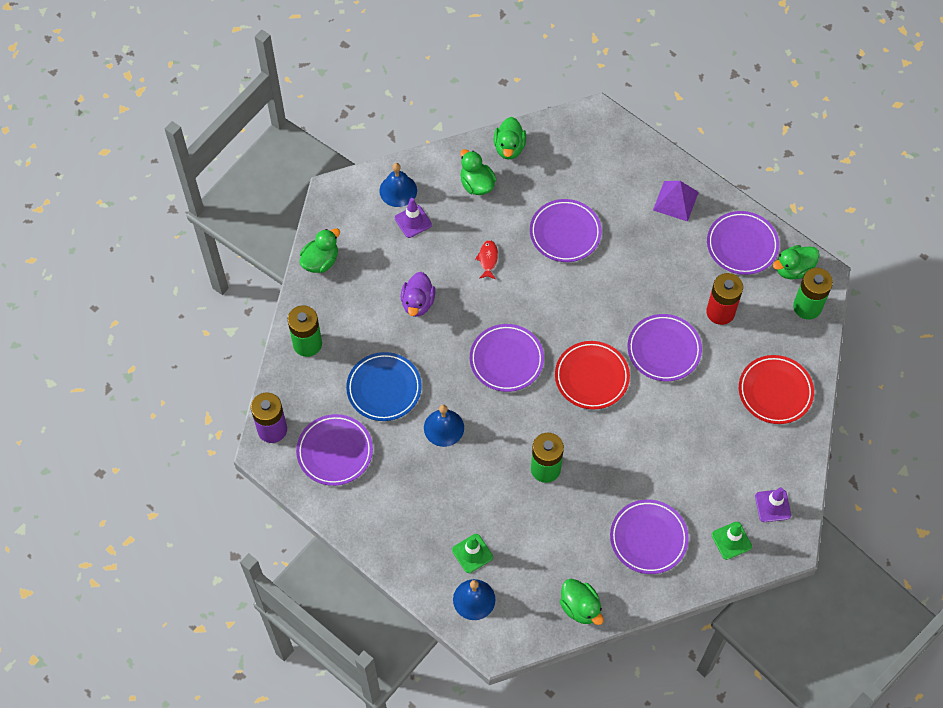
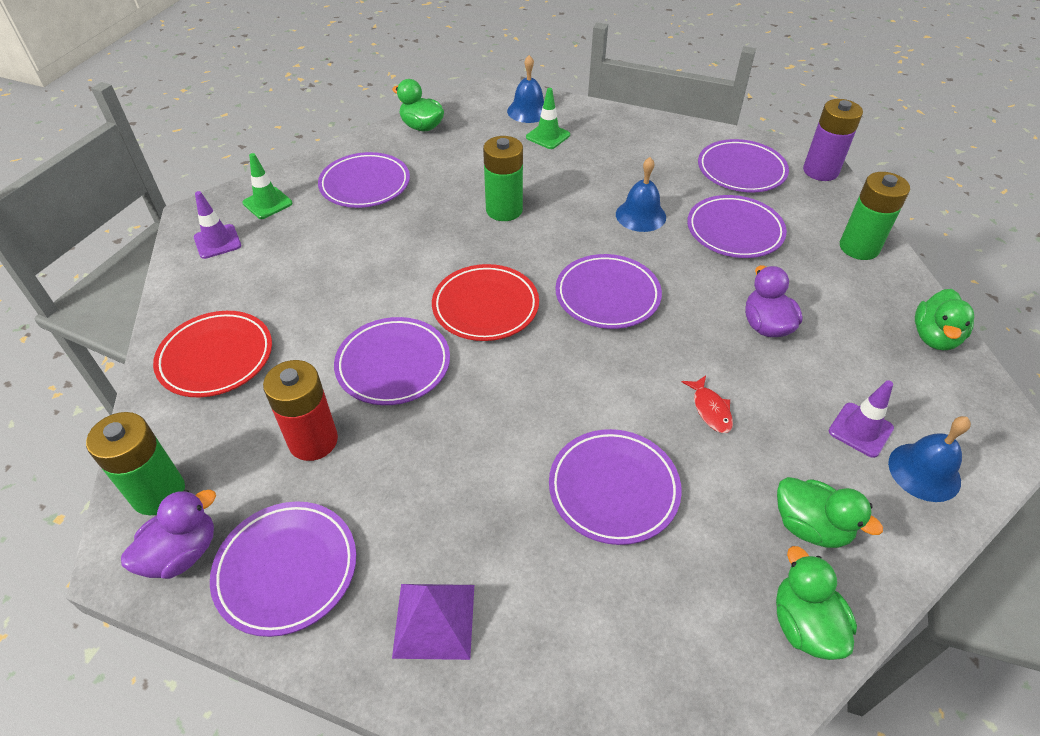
camera: 160 degrees right, 15 degrees down
(384, 388) = (734, 231): blue plate -> purple plate
(793, 269) = (182, 553): green duck -> purple duck

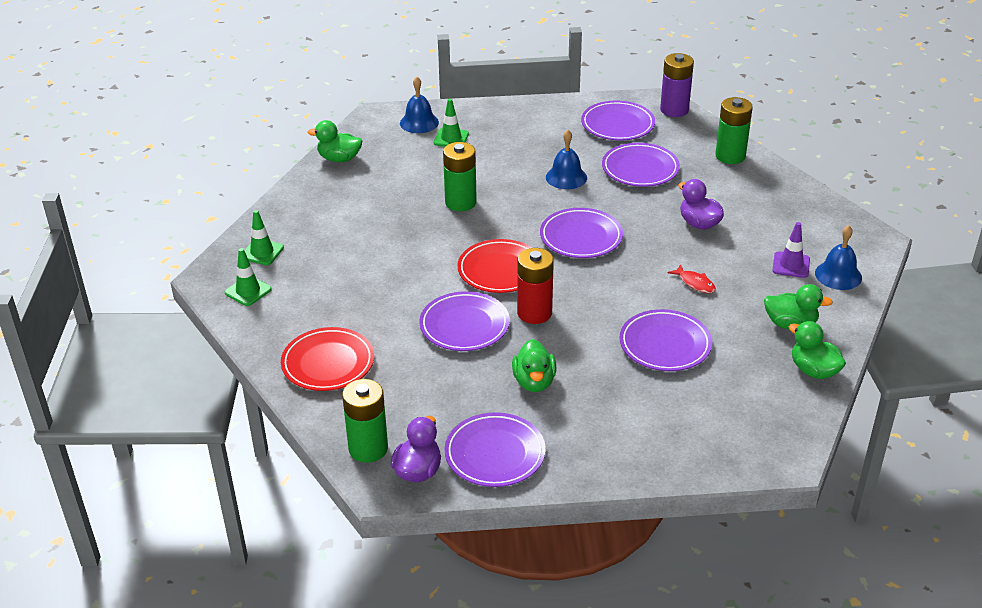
camera: 25 degrees left, 10 degrees down
(217, 242) = (248, 291): purple traffic cone -> green traffic cone
(313, 441) = (448, 385): red battery -> red battery (534, 313)
(365, 185) = (332, 216): purple plate -> none
(434, 620) = (607, 443): purple pyramid -> none
(934, 337) = (806, 198): green duck -> green duck (534, 382)

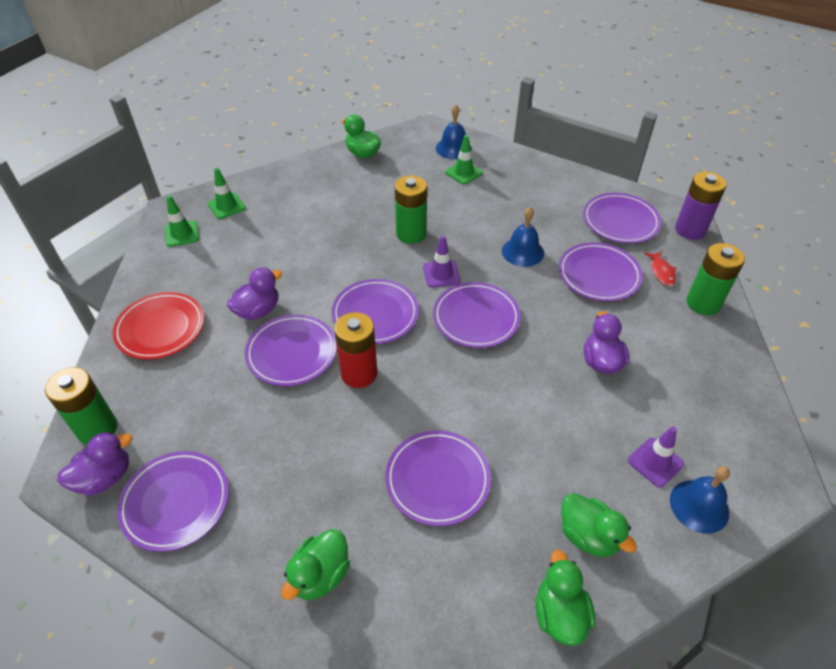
camera: 35 degrees right, 10 degrees up
(398, 312) = (258, 310): none -> purple duck
(500, 270) = (375, 314): red plate -> purple plate
(520, 220) = (441, 274): none -> purple traffic cone
(534, 382) = (285, 446): green duck -> green duck (320, 575)
(695, 283) = (534, 426): red fish -> red fish (661, 272)

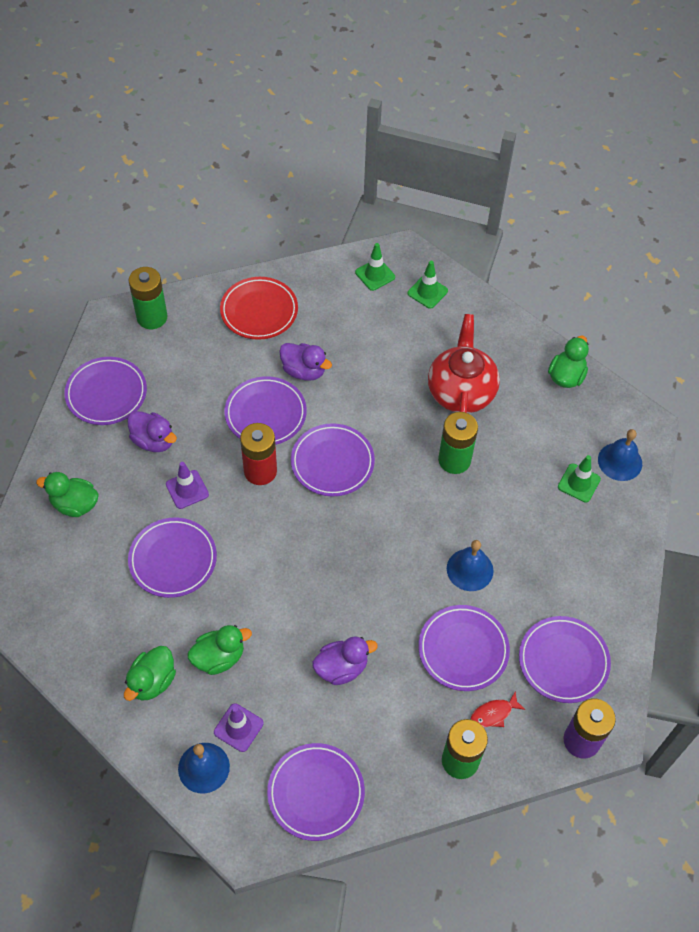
camera: 70 degrees right, 10 degrees up
(104, 477) = (114, 342): purple duck -> purple duck (153, 441)
(343, 212) = (461, 391): none -> red teapot
(441, 274) = (407, 502): purple traffic cone -> purple traffic cone (187, 489)
(476, 318) = (358, 547): purple plate -> purple plate (316, 793)
(559, 614) = (83, 670): green duck -> green duck (219, 657)

